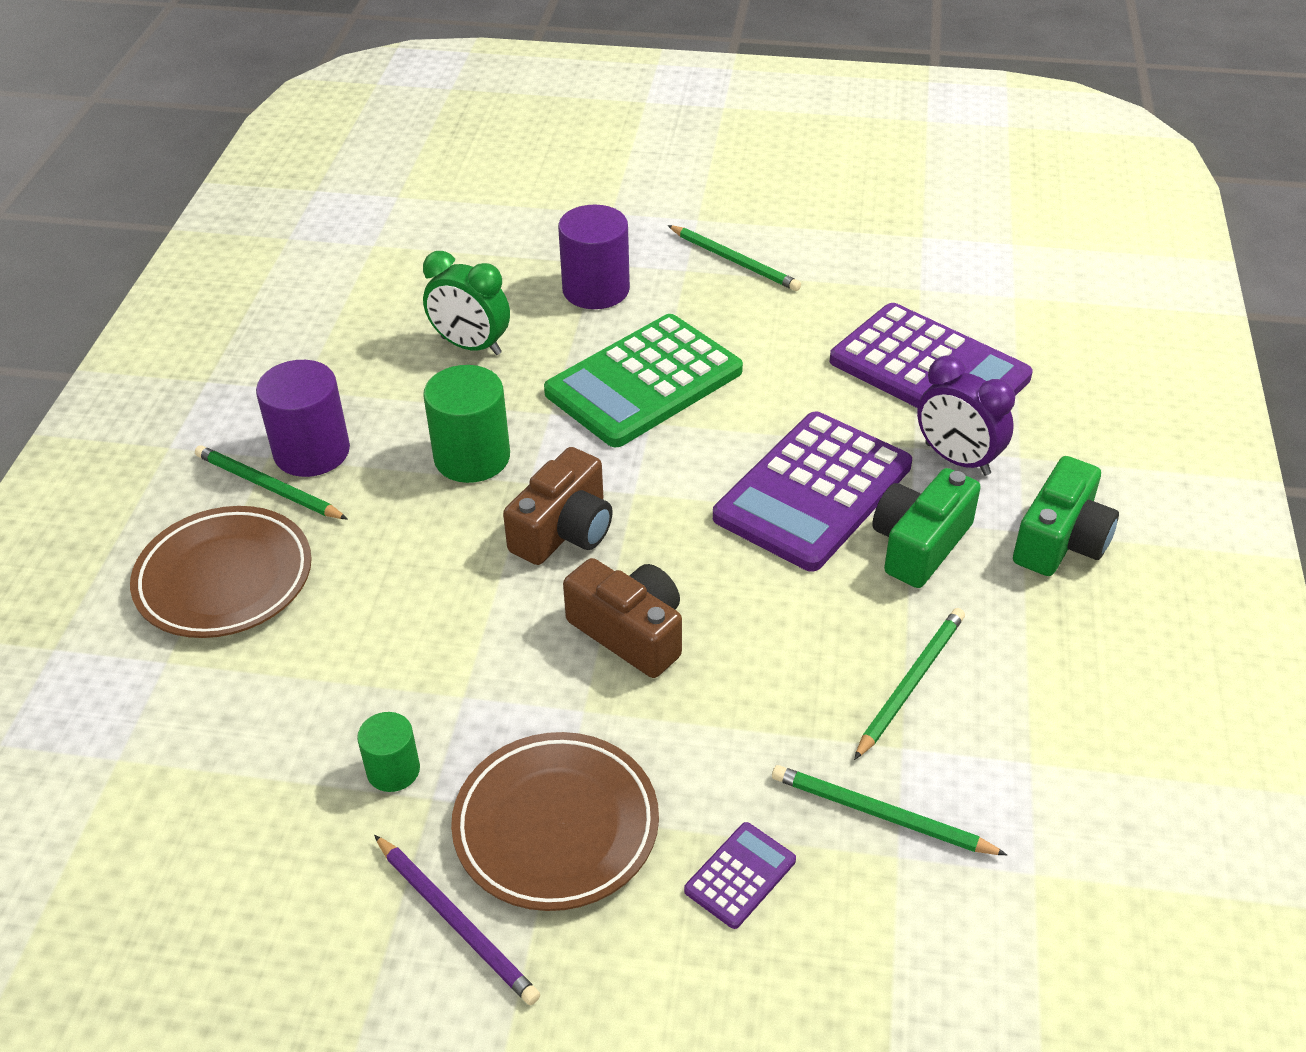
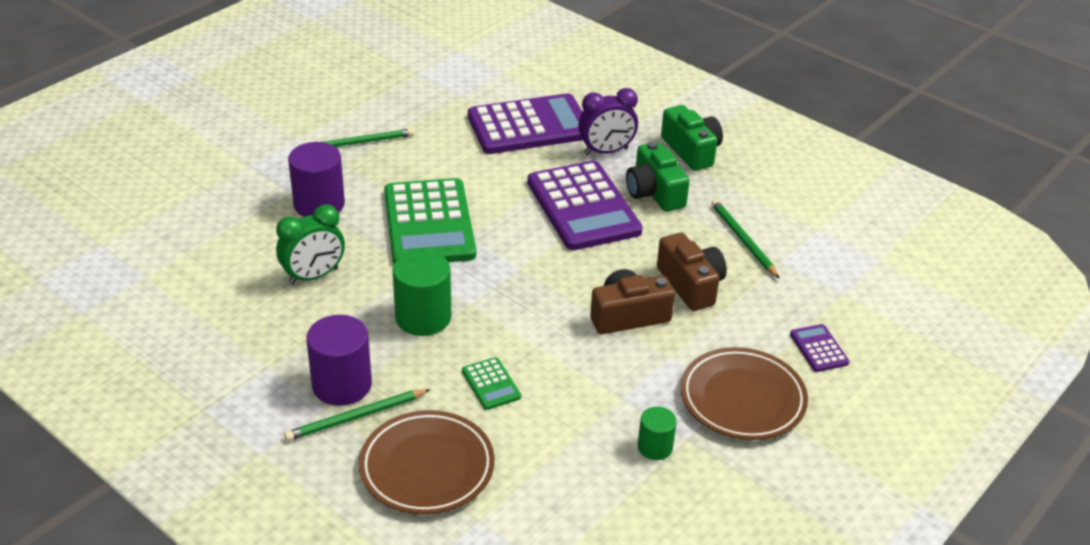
camera: 60 degrees left, 5 degrees down
(400, 566) = (491, 384): none -> green calculator
(456, 922) = (778, 461): purple pencil -> none
(564, 530) = (525, 307): brown camera -> brown camera (691, 285)
(880, 814) = (815, 288): green pencil -> none

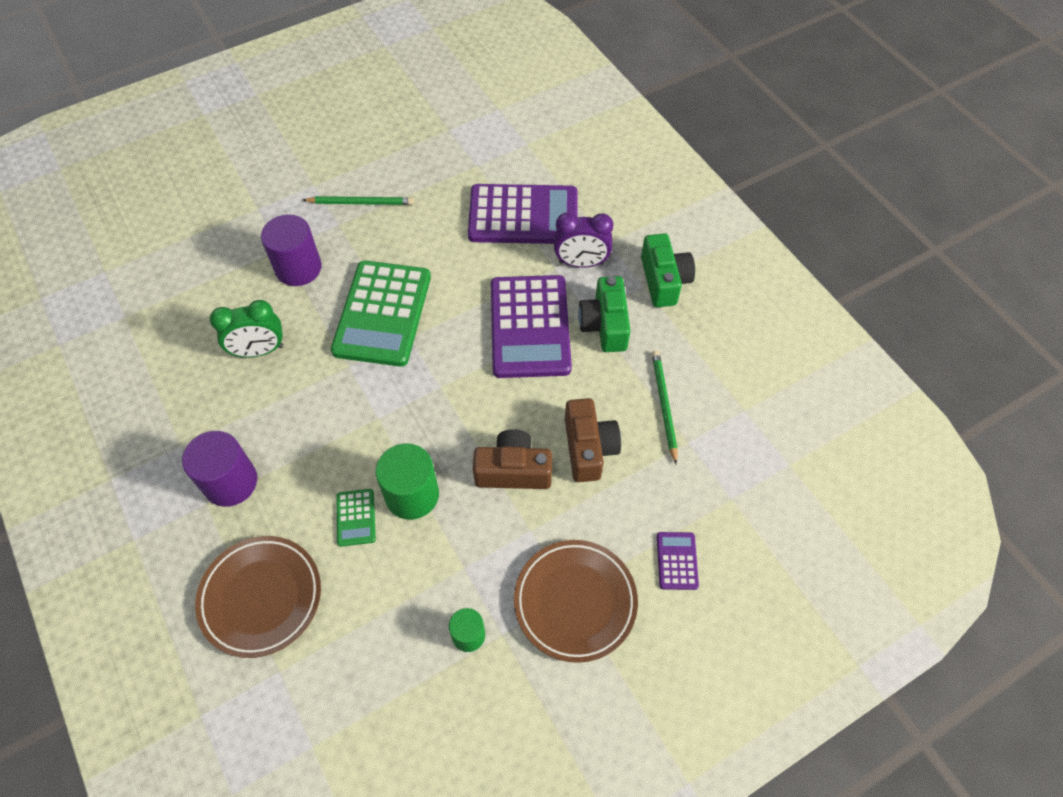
camera: 20 degrees right, 20 degrees up
(356, 417) = (226, 522): green pencil -> none
(423, 317) = (331, 423): green cylinder -> green cylinder (412, 495)

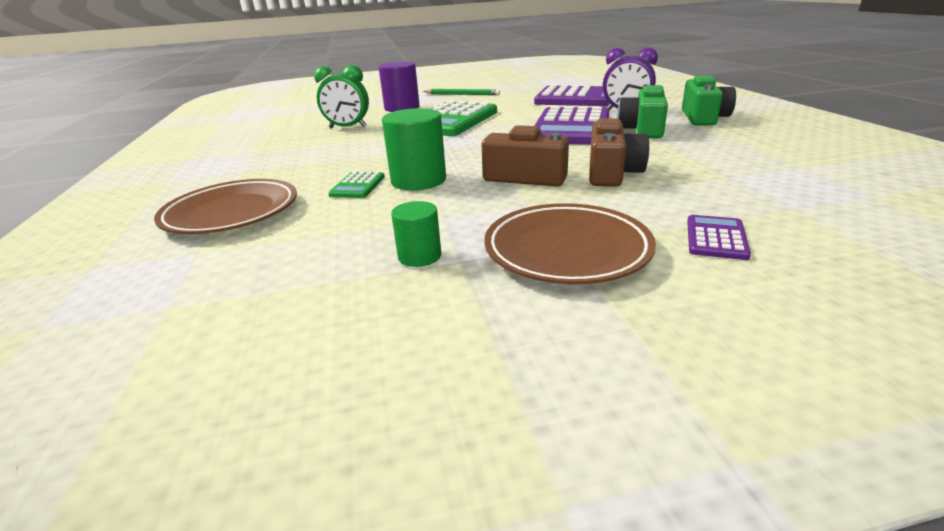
camera: 20 degrees right, 30 degrees down
(230, 482) = (271, 166): purple cylinder -> none
(664, 405) = (701, 160): green pencil -> none

